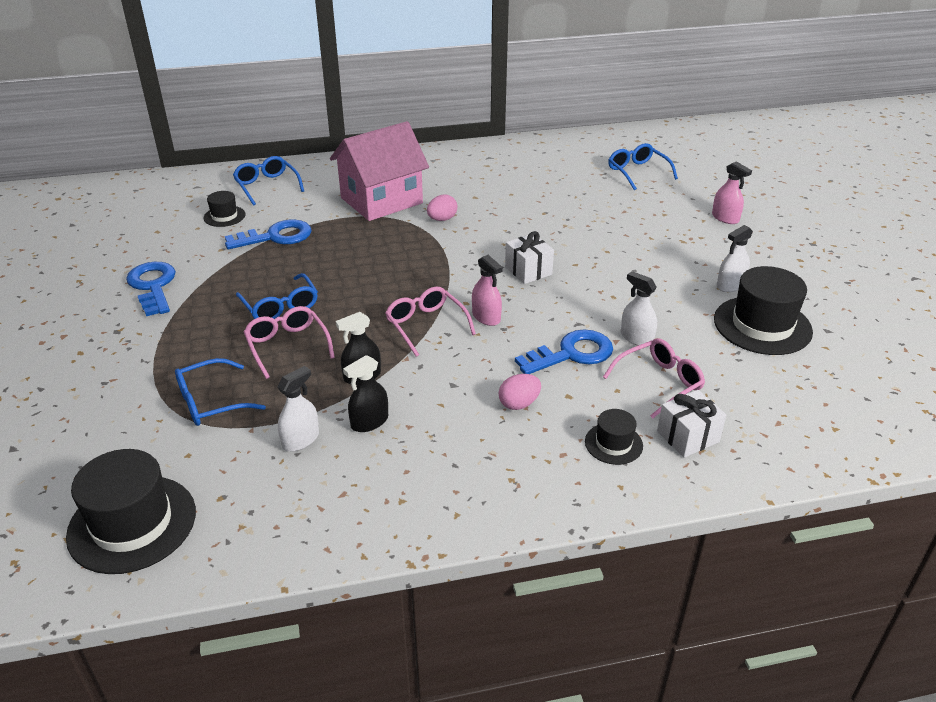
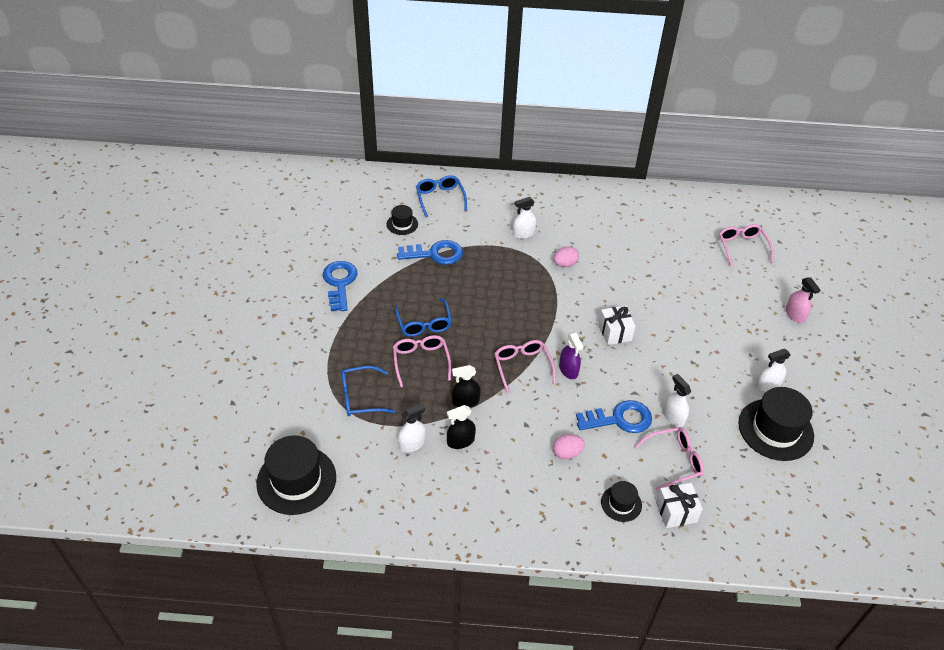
camera: 15 degrees right, 10 degrees up
(381, 200) = (523, 233): pink house -> white spray bottle
(486, 317) = (568, 370): pink spray bottle -> purple spray bottle
(637, 172) = (742, 247): blue glasses -> pink glasses

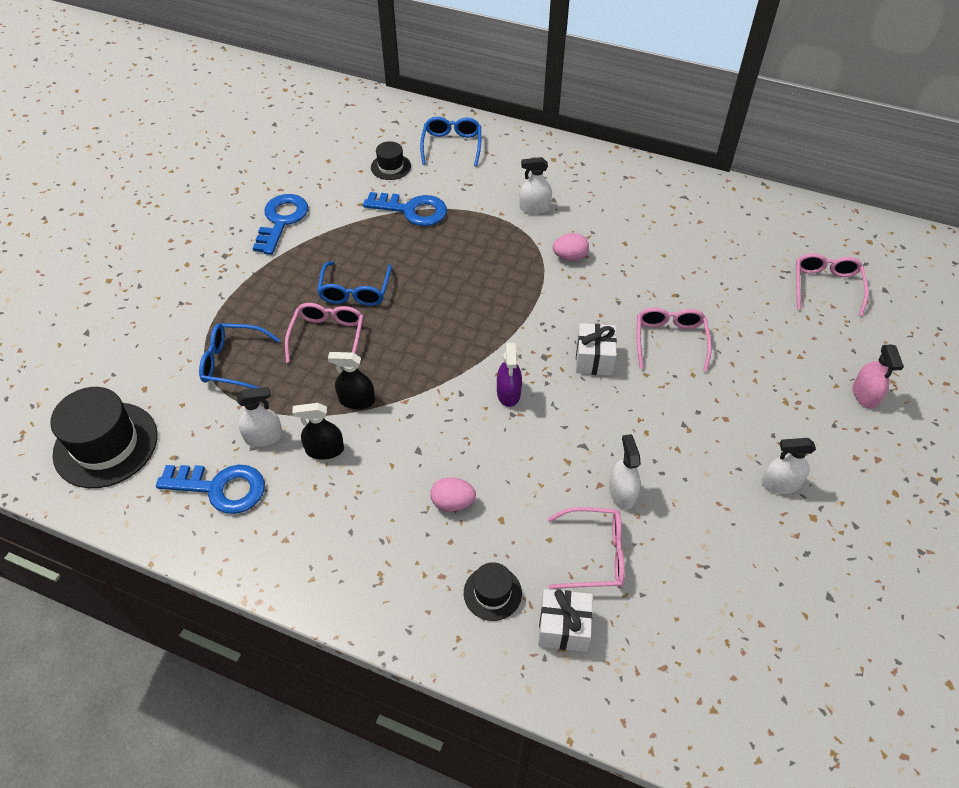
camera: 20 degrees right, 5 degrees up
(522, 367) = (450, 374): pink glasses -> pink glasses (670, 340)
(620, 419) = (546, 476): blue key -> blue key (221, 488)
(775, 429) = (764, 550): black hat -> none

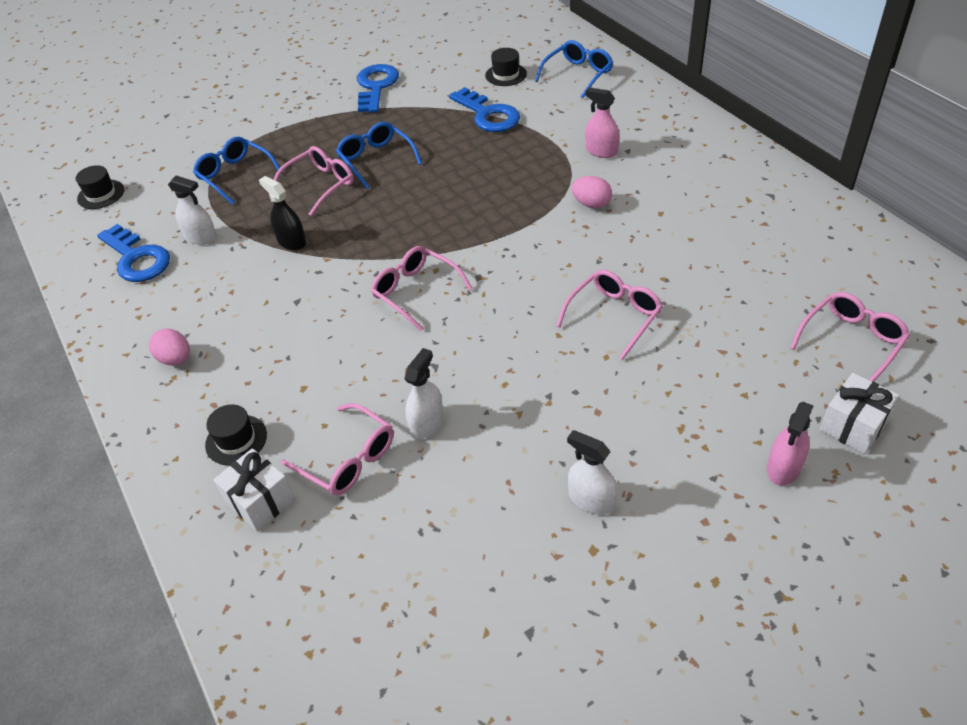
camera: 40 degrees right, 5 degrees down
(106, 444) = (101, 194): black hat -> black hat, size x0.51
(281, 220) = (376, 86): blue key -> blue key turned 45 degrees counterclockwise
(325, 450) = (231, 266): black spray bottle -> none
(355, 291) = (376, 160): blue glasses -> blue glasses turned 105 degrees clockwise
(453, 502) = (280, 354): pink egg -> pink egg (176, 359)
(508, 393) = (416, 292): purple spray bottle -> pink glasses
(534, 208) = (601, 151): white spray bottle -> pink spray bottle
(594, 359) = (521, 299): white gift -> white gift (853, 426)

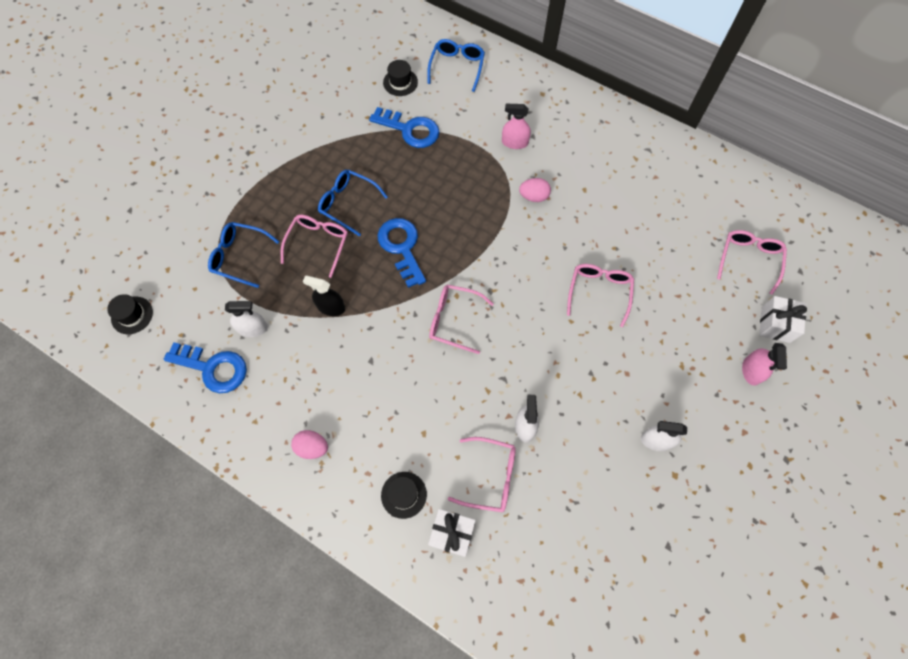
camera: 30 degrees left, 20 degrees up
(376, 86) = (299, 124): blue key -> blue key (401, 247)

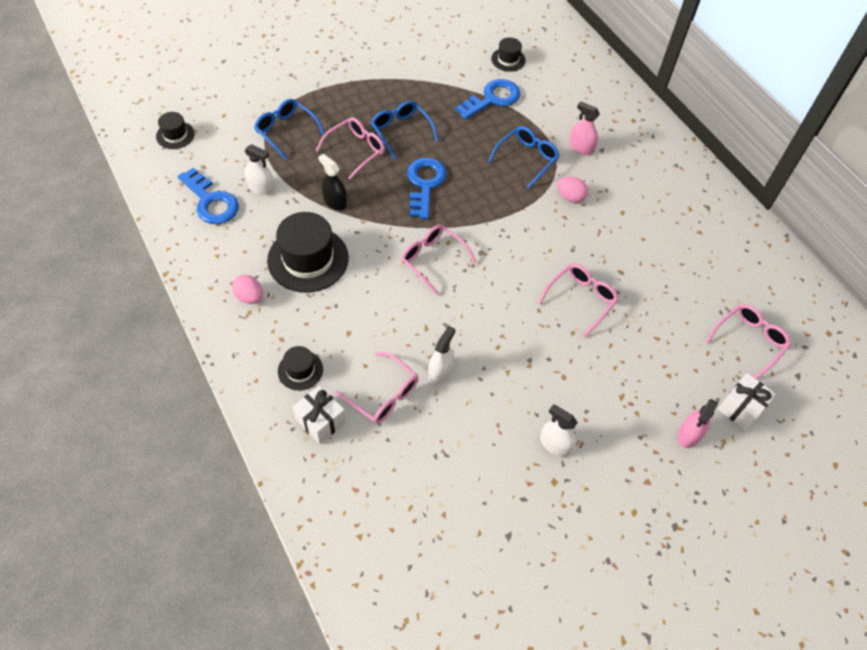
camera: 25 degrees right, 10 degrees down
(342, 379) = (308, 259): none -> black hat
(410, 130) = (492, 99): blue key -> blue key turned 90 degrees counterclockwise
(457, 67) = (567, 68): blue glasses -> blue glasses (527, 159)

